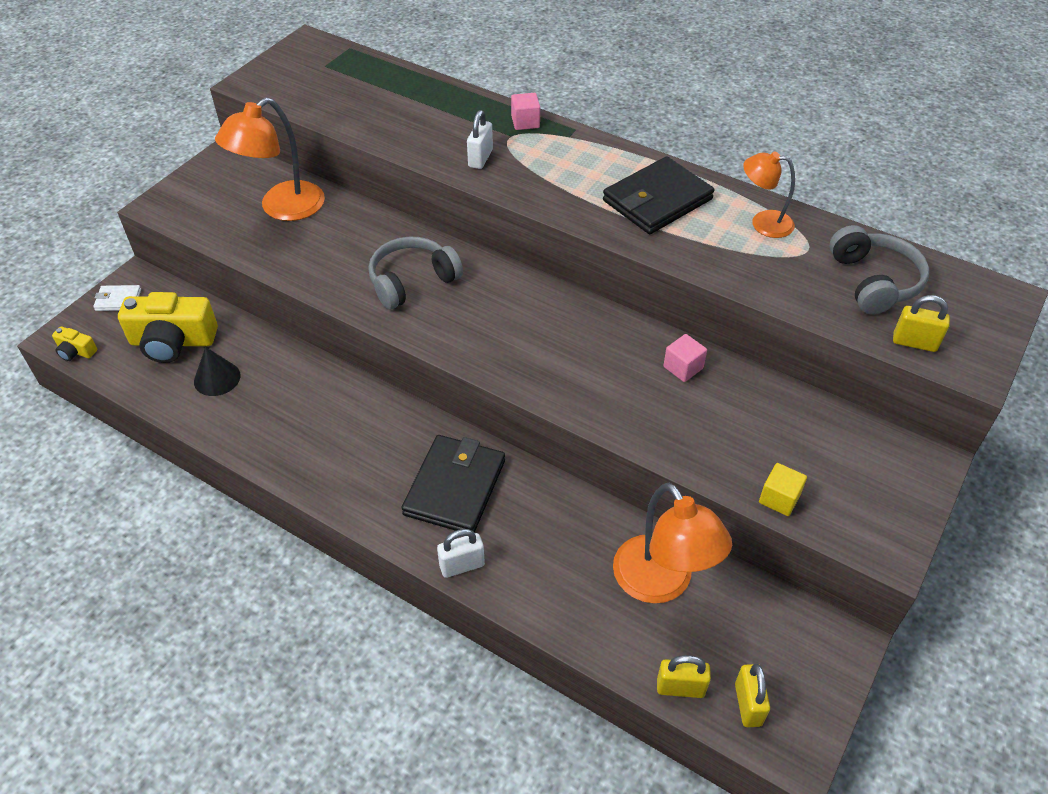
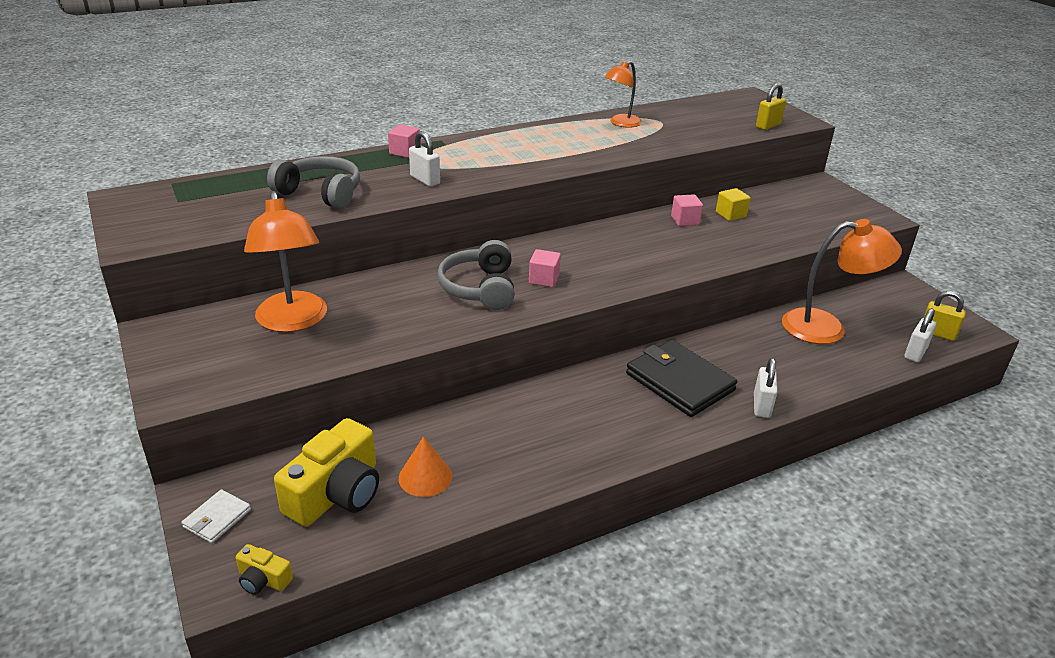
camera: 60 degrees left, 15 degrees down
(76, 351) = (263, 579): yellow camera -> yellow camera turned 60 degrees clockwise
(217, 378) = (425, 477): black cone -> orange cone
(462, 313) = (544, 279): none -> pink cube
(657, 200) = (558, 142): black wallet -> none
(680, 688) = (915, 353): yellow padlock -> white padlock
(779, 498) = (823, 232): yellow cube -> yellow cube (730, 214)
(873, 281) = (707, 117): grey headphones -> grey headphones (320, 193)

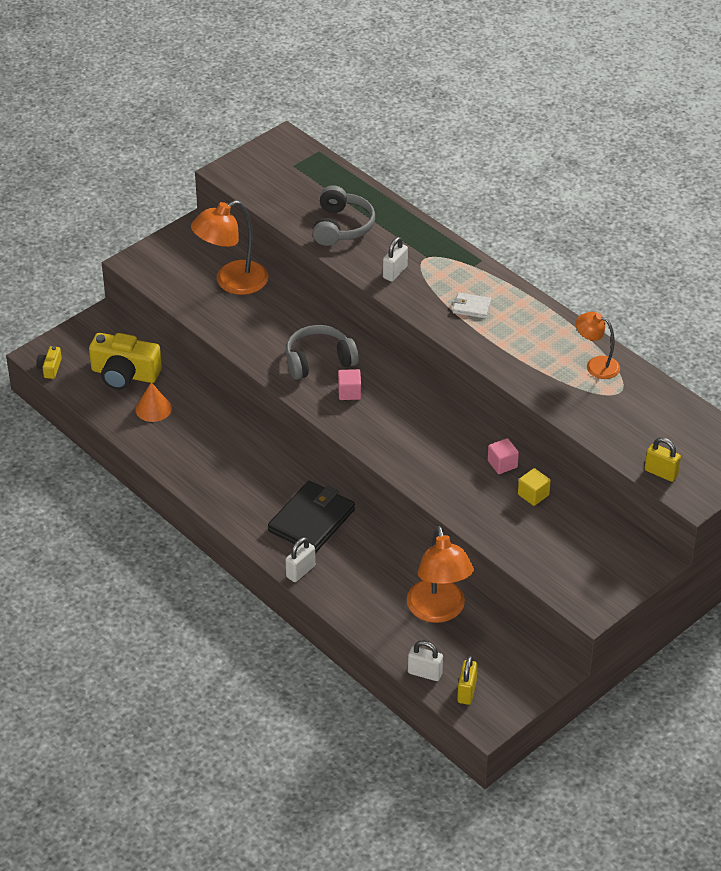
camera: 75 degrees right, 10 degrees up
(217, 518) = (87, 333): white wallet -> white wallet (471, 307)
(404, 152) = (443, 247): pink cube -> none
(761, 406) = (300, 571): white padlock -> white padlock turned 45 degrees counterclockwise

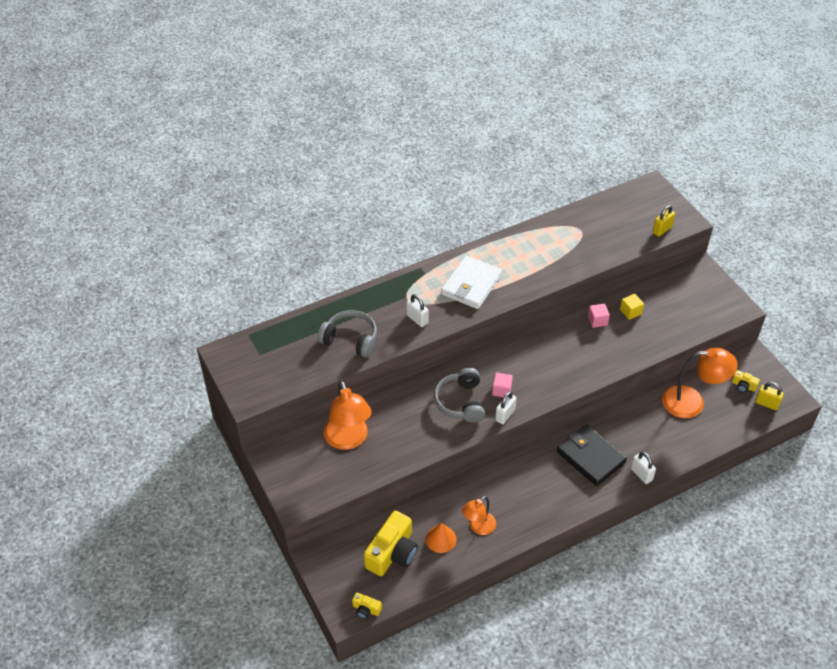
camera: 75 degrees left, 5 degrees up
(425, 673) = (748, 422): white padlock -> white padlock (505, 415)
(471, 307) = (471, 285): white wallet -> white wallet, size x2.07
(489, 664) = (743, 386): none -> yellow camera
(596, 365) = (551, 235): orange lamp -> orange lamp (478, 527)

